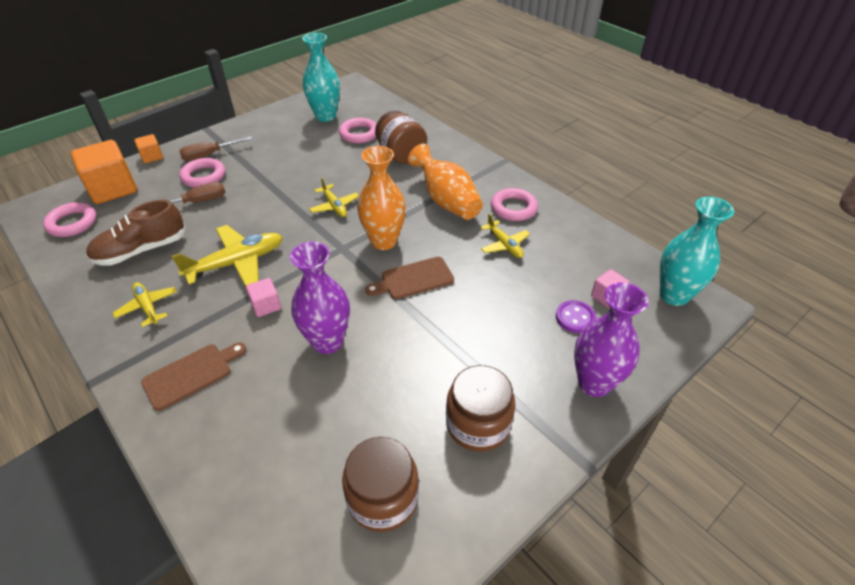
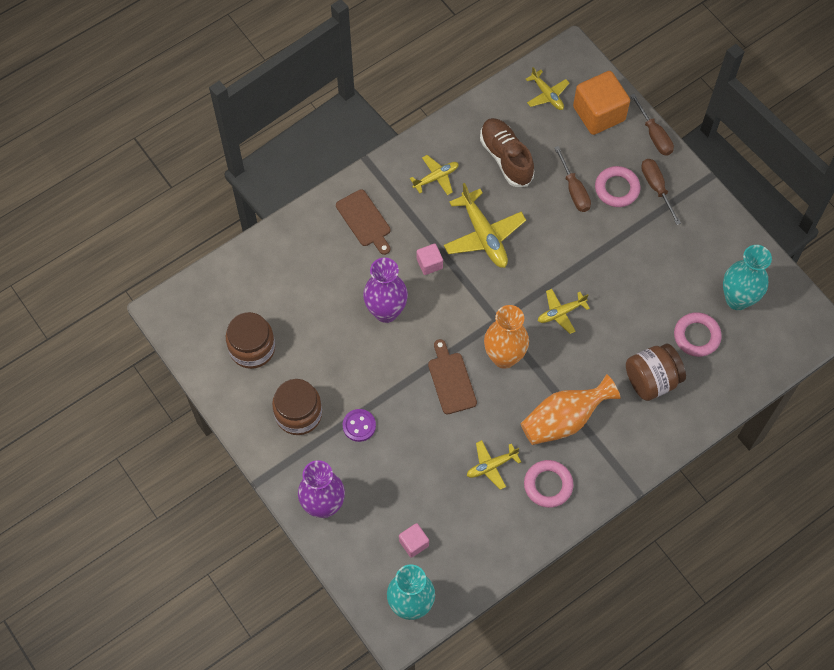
camera: 95 degrees right, 20 degrees up
(72, 223) = (547, 95): pink ring -> yellow plane
(152, 157) = (654, 135): orange cube -> brown screwdriver
(575, 318) = (392, 508): purple button -> purple button (359, 426)

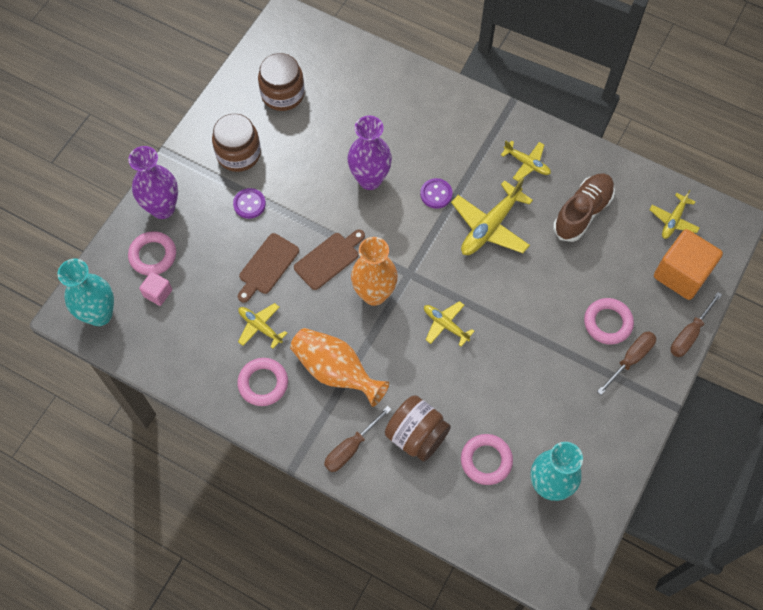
camera: 65 degrees right, 0 degrees up
(364, 220) = (450, 125): brown cutting board -> brown cutting board (267, 266)
(371, 533) = (153, 255): none -> pink ring
(429, 264) = (436, 194): pink cube -> purple button
(574, 190) = (583, 285): brown screwdriver -> brown screwdriver (350, 448)

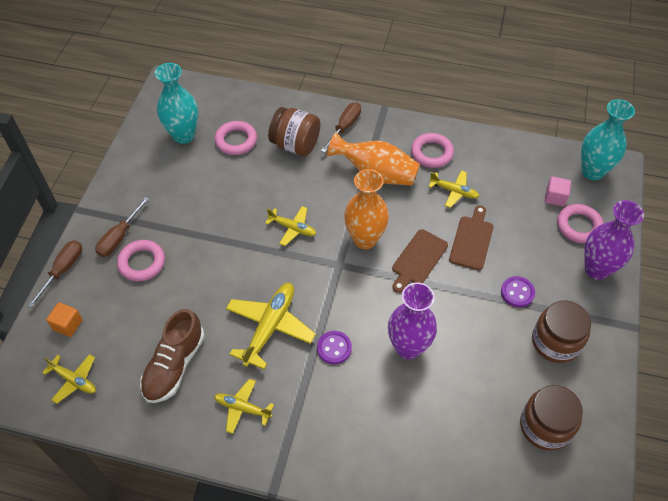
camera: 165 degrees right, 10 degrees down
(673, 220) = (74, 380): yellow plane -> yellow plane turned 105 degrees clockwise
(681, 274) = (68, 325): orange cube -> orange cube, size x0.50

